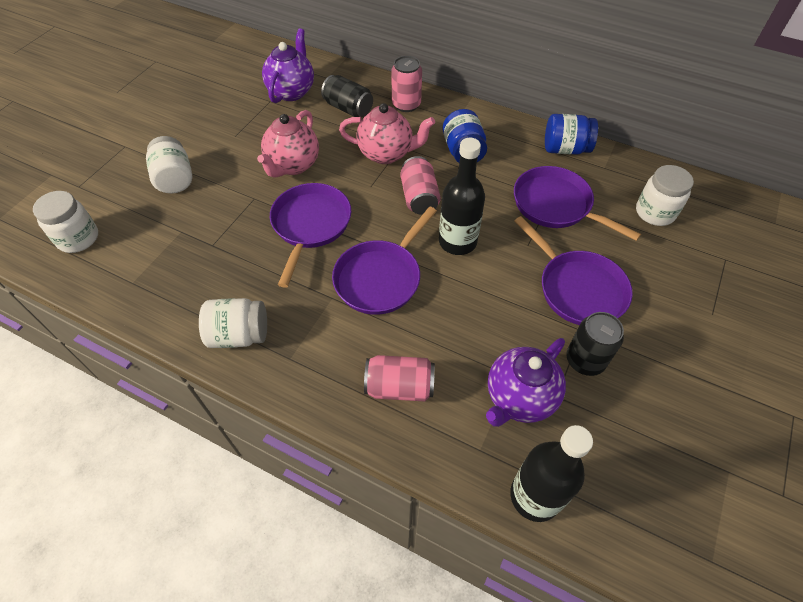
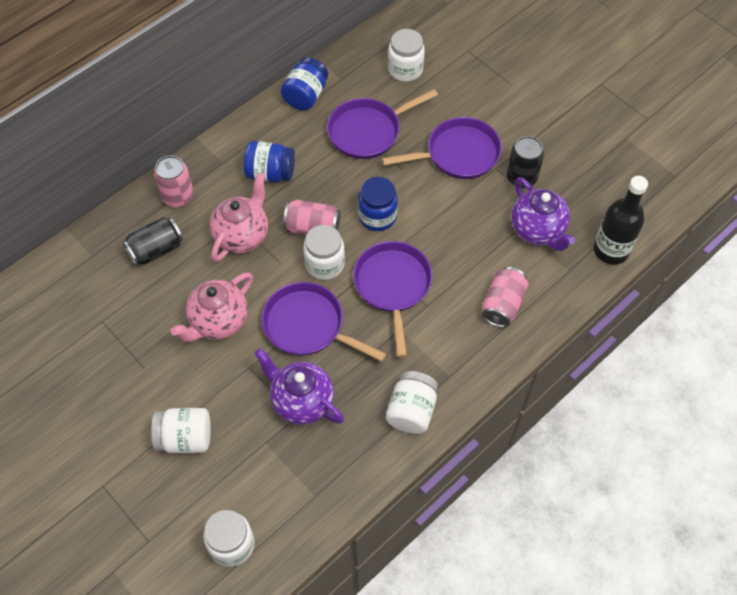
camera: 70 degrees left, 5 degrees up
(292, 91) = (97, 296): purple teapot -> purple teapot (301, 401)
(293, 165) = (218, 322): pink teapot -> pink teapot turned 90 degrees clockwise
(380, 278) = (393, 286): purple pan -> purple pan turned 150 degrees counterclockwise
(383, 218) = (325, 264): none -> white jar
(457, 242) = (377, 216): black bottle -> blue jar

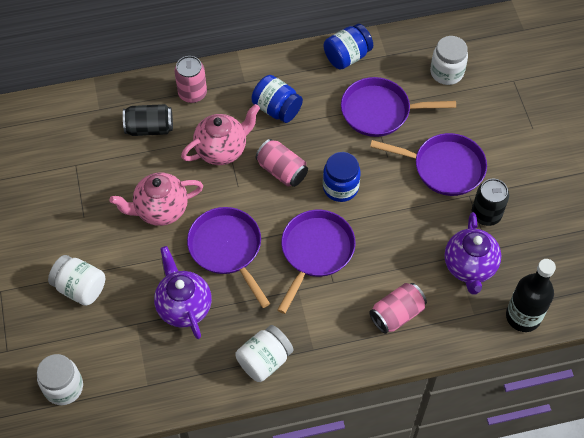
camera: 30 degrees right, 0 degrees up
(325, 264) = (272, 206): white jar -> none

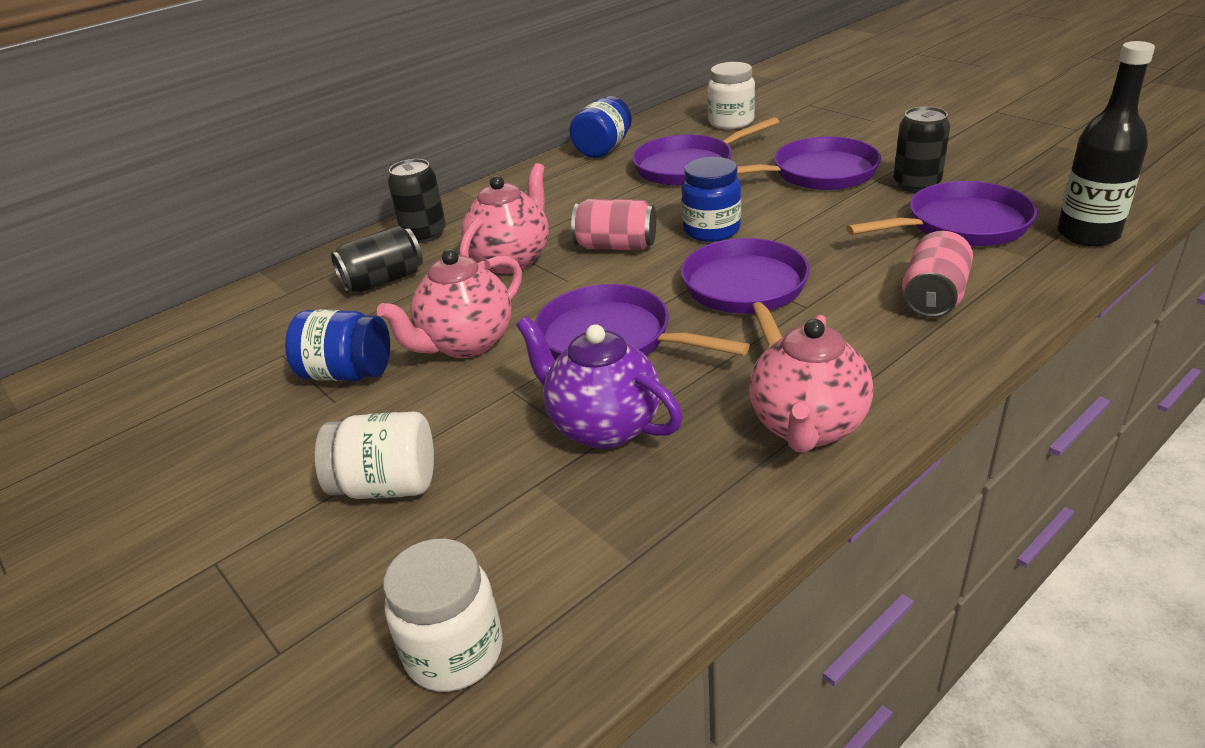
camera: 25 degrees left, 25 degrees down
(192, 93) = (424, 234): pink can -> black can
(264, 360) = (807, 428): white jar -> pink teapot
(277, 109) = (555, 207): blue jar -> blue jar (347, 373)
(469, 267) = (961, 225): purple teapot -> purple pan

